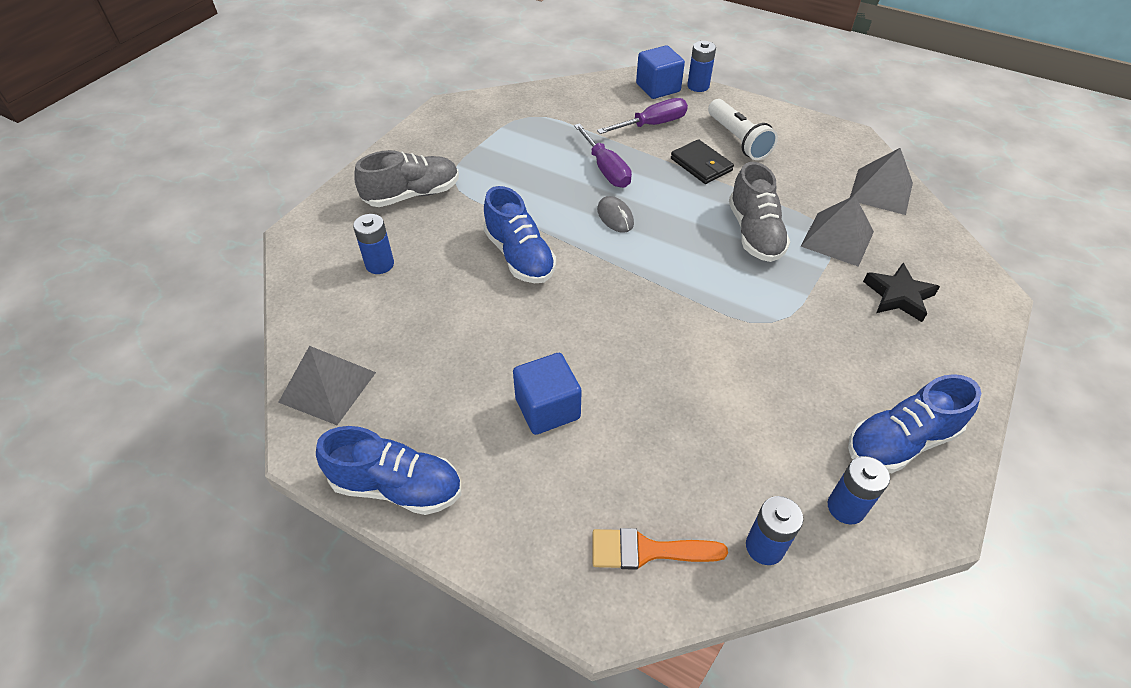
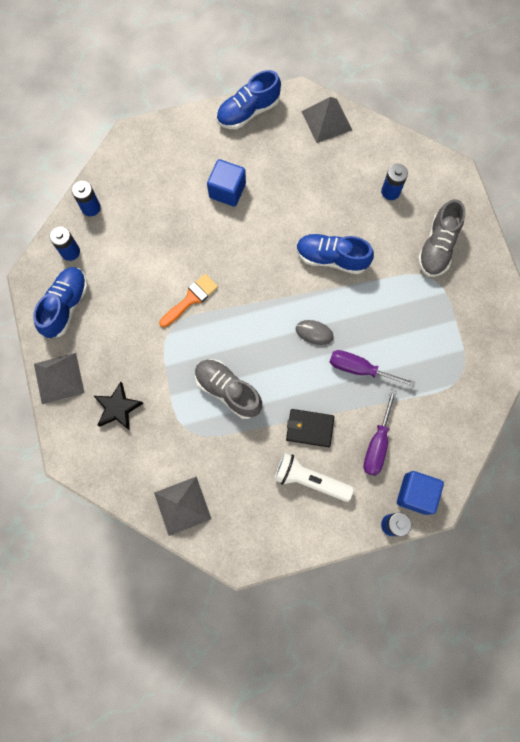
camera: 135 degrees right, 25 degrees up
(647, 551) = (133, 169): orange brush -> orange brush (191, 299)
(837, 239) = (179, 429): grey pyramid -> grey pyramid (58, 378)

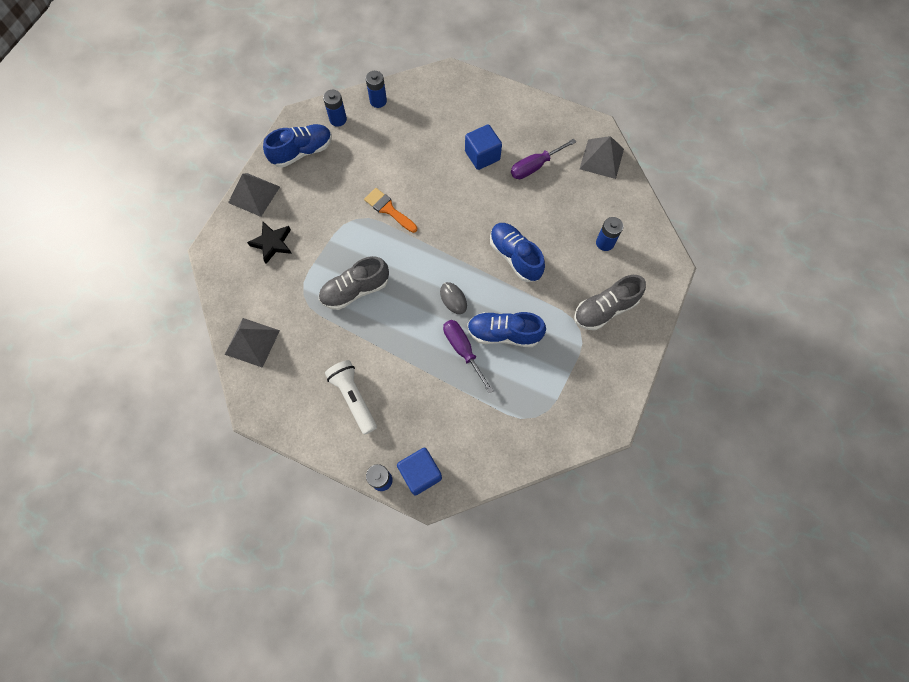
camera: 40 degrees right, 5 degrees down
(191, 299) = (388, 209): orange brush -> orange brush turned 135 degrees counterclockwise
(228, 390) = (355, 290): grey shoe -> grey shoe turned 105 degrees counterclockwise
(248, 112) = (547, 113): blue shoe -> blue shoe (504, 333)
(309, 428) = (387, 362): black wallet -> none
(377, 443) = (426, 413): purple screwdriver -> purple screwdriver (535, 166)

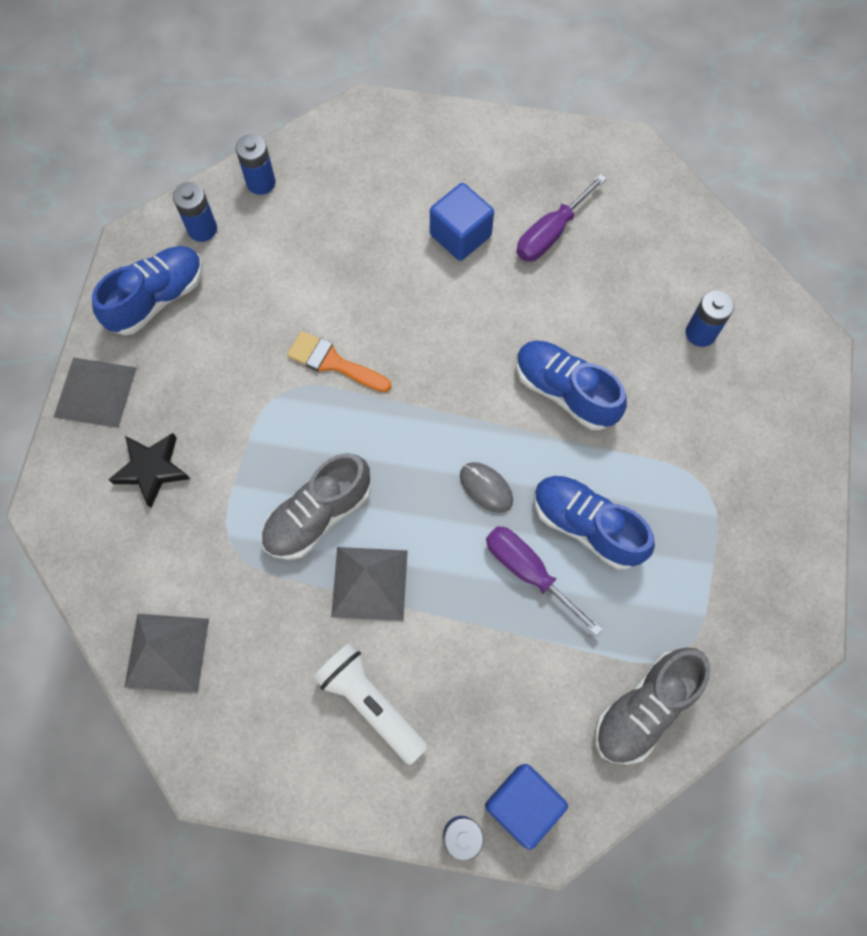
camera: 15 degrees left, 0 degrees up
(504, 333) = (586, 526): blue shoe -> blue shoe turned 45 degrees clockwise
(601, 159) = (652, 196): grey pyramid -> grey pyramid (369, 583)
(605, 309) = (735, 443): grey shoe -> grey shoe (644, 708)

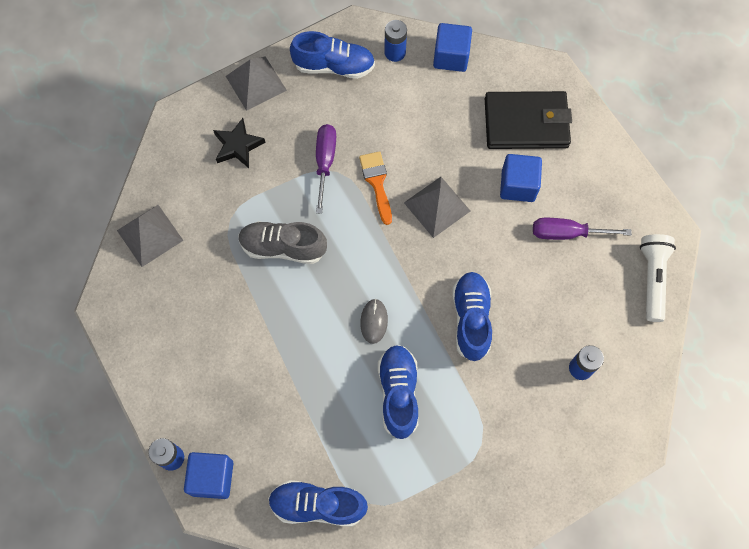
camera: 50 degrees right, 0 degrees up
(261, 183) = (451, 57): blue battery -> blue cube
(369, 583) = (267, 304): grey pyramid -> grey pyramid (437, 206)
(371, 704) = (204, 357): white flashlight -> white flashlight (652, 279)
(400, 175) = (526, 123): none -> black wallet
(529, 572) = (344, 382): purple screwdriver -> purple screwdriver (325, 162)
(644, 708) = (317, 505): grey shoe -> blue shoe

